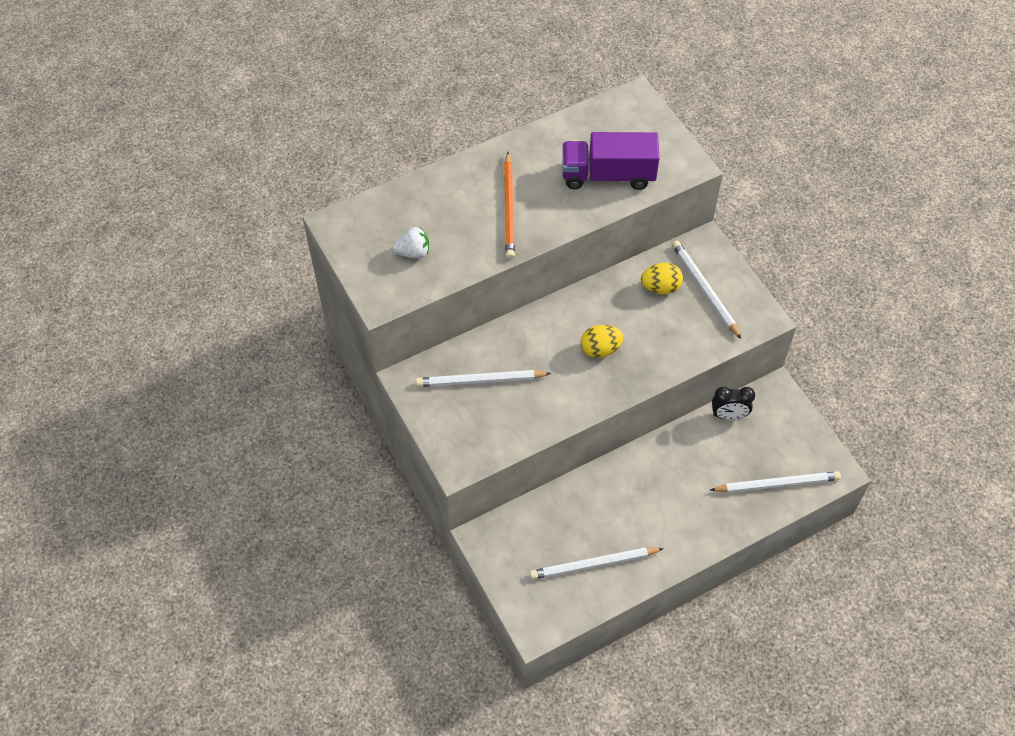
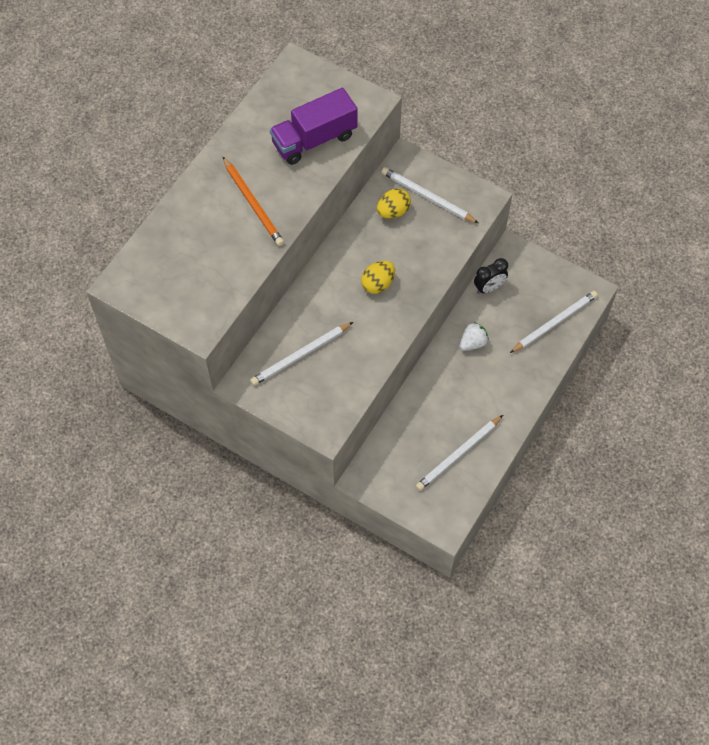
camera: 30 degrees left, 5 degrees up
(413, 252) = (200, 277): white strawberry -> white strawberry (473, 343)

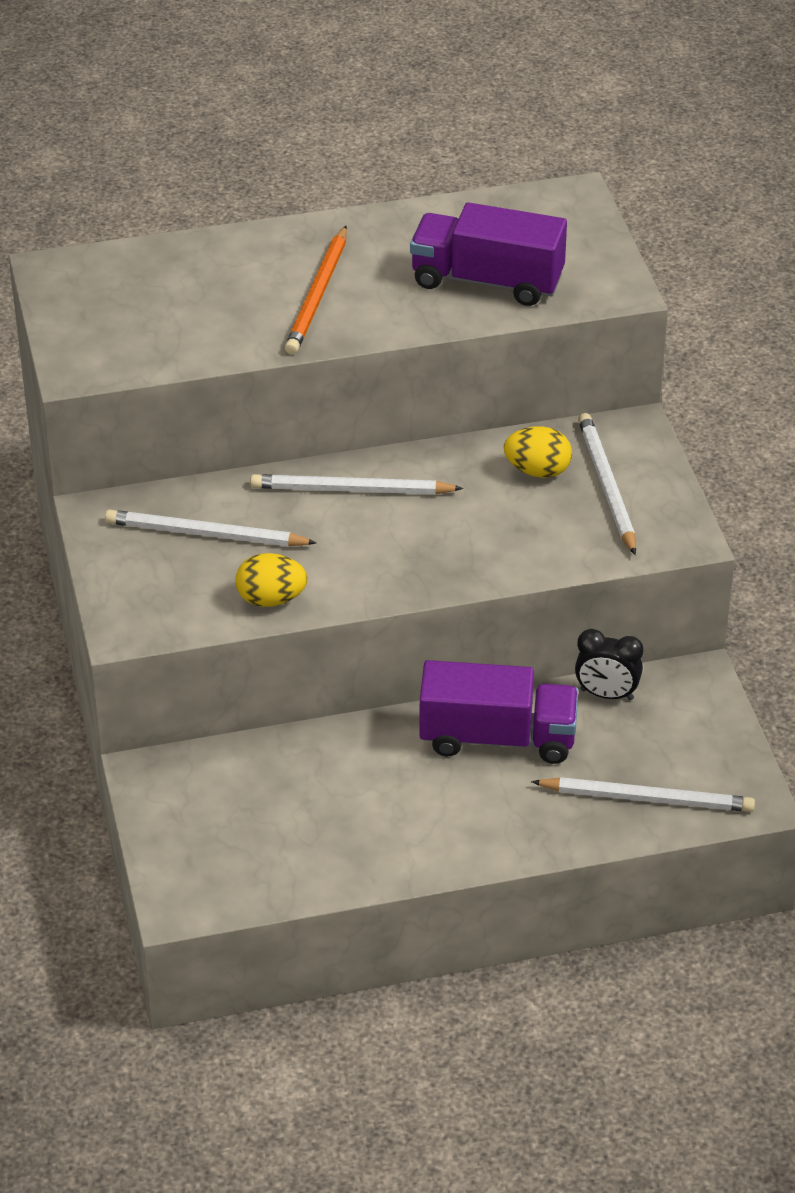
camera: 45 degrees right, 20 degrees down
(378, 284) = (408, 530): yellow egg -> yellow egg (271, 599)
(458, 454) = (305, 842): white pencil -> white pencil (351, 490)
(473, 343) = (497, 738): white strawberry -> purple truck

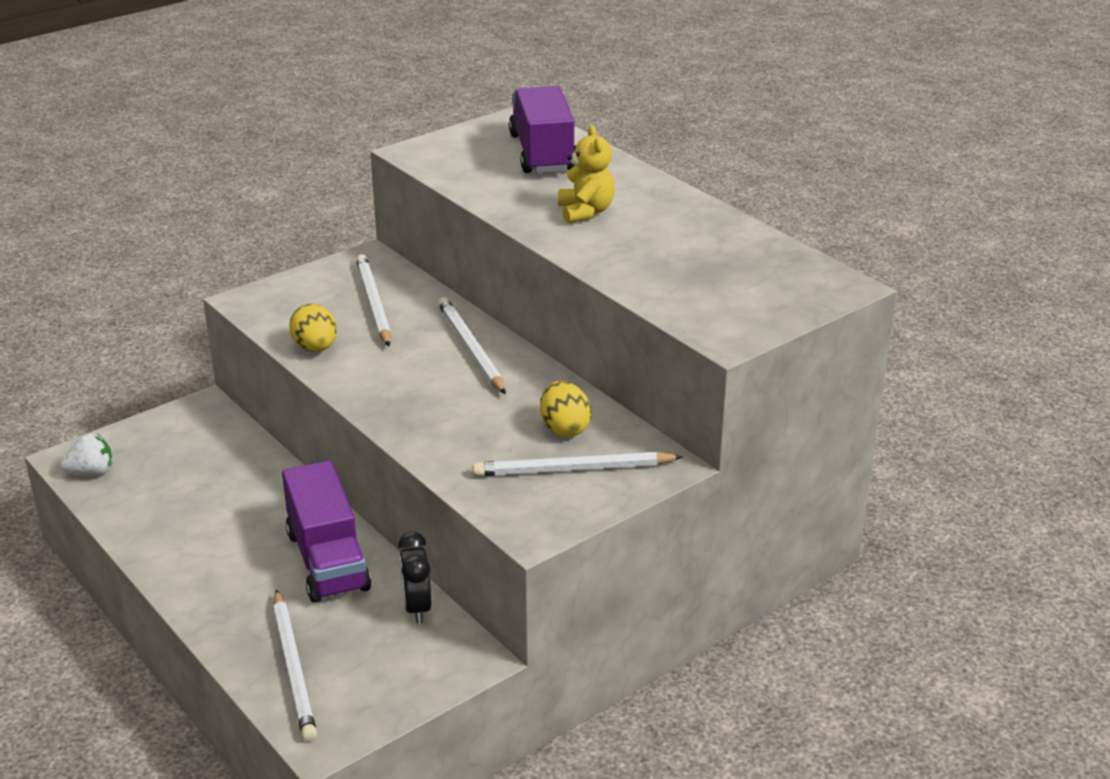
camera: 65 degrees right, 10 degrees down
(219, 891) = (91, 472): none -> white strawberry
(318, 295) = (585, 212): orange pencil -> yellow teddy bear
(487, 281) = (676, 275): purple truck -> purple truck (541, 153)
(606, 486) = (573, 469): white pencil -> white pencil turned 150 degrees counterclockwise

